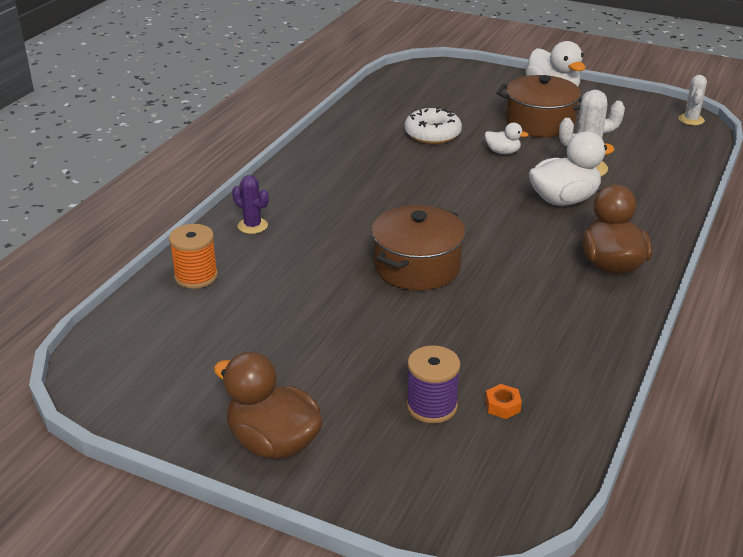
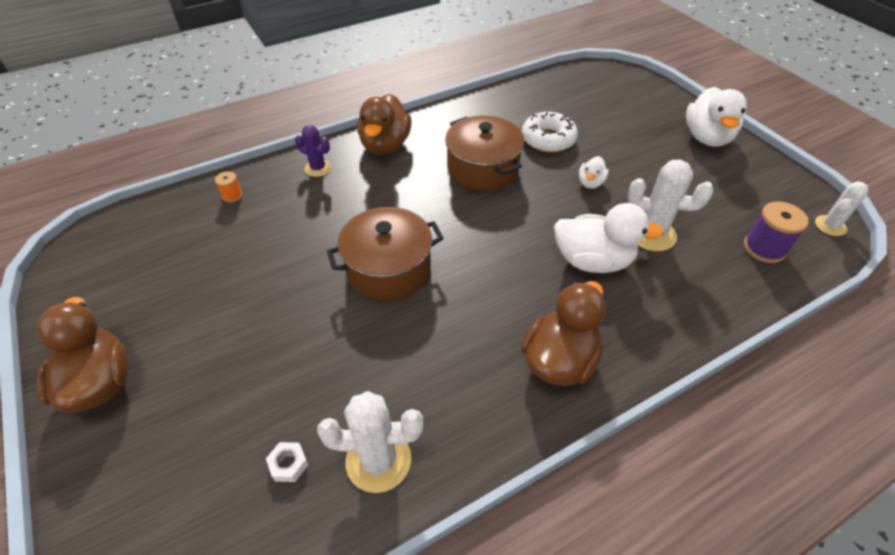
camera: 35 degrees right, 15 degrees up
(196, 276) = (232, 196): orange spool -> orange spool, size x0.55
(252, 226) = (318, 168): purple cactus -> purple cactus turned 45 degrees counterclockwise
(293, 187) = (385, 145): none -> brown duck
(431, 406) = (237, 424): purple spool -> purple spool (764, 248)
(502, 406) = (288, 464): orange nut -> white nut
(503, 152) = (590, 183): white duck -> white duck turned 60 degrees clockwise
(540, 123) = (659, 165): brown pot -> brown pot (482, 168)
(562, 372) = (378, 460): none -> white cactus

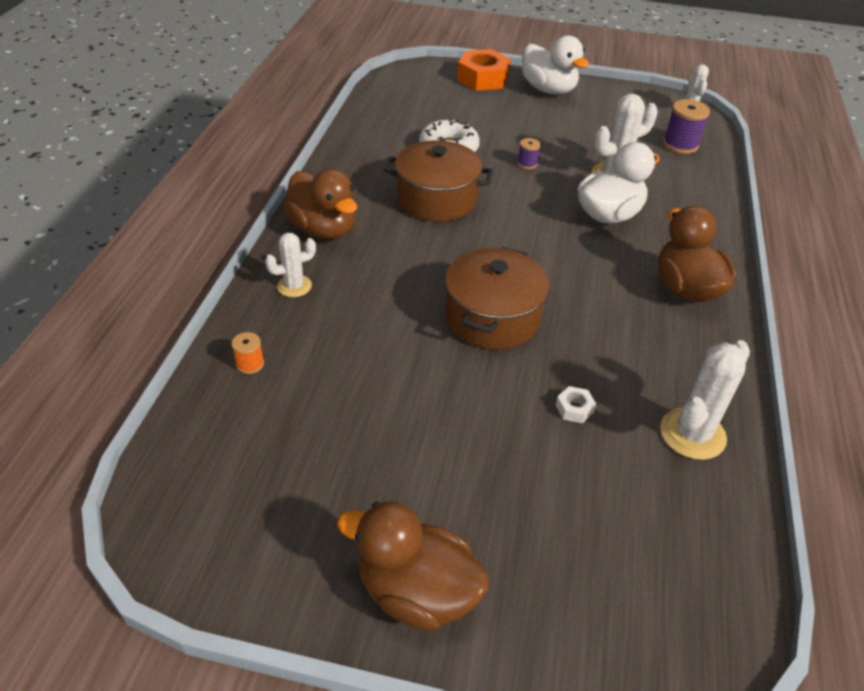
camera: 50 degrees left, 5 degrees down
(288, 464) = (650, 491): white nut -> white nut (574, 408)
(318, 168) = (294, 286): purple cactus -> white cactus
(590, 183) = (527, 164): white duck -> purple spool
(661, 102) = (483, 78): none -> orange nut

